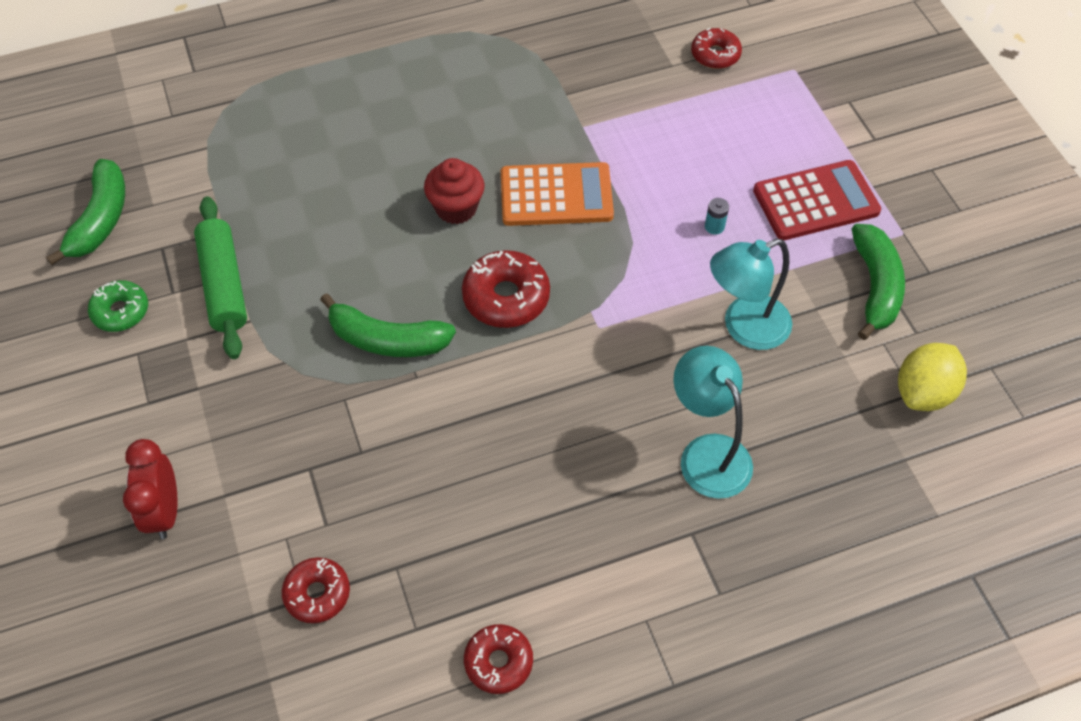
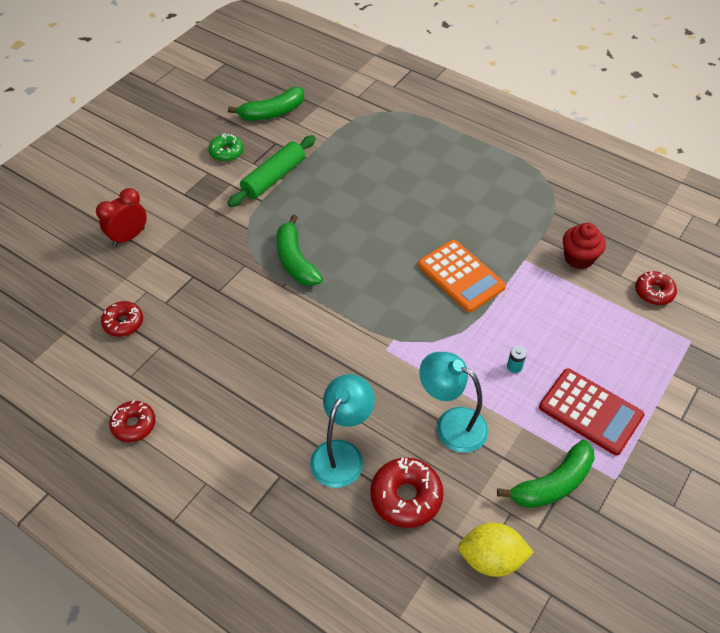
camera: 55 degrees right, 5 degrees down
(456, 208) = (408, 238): red cupcake -> red cupcake (578, 258)
(506, 297) = (368, 294): red donut -> red donut (406, 497)

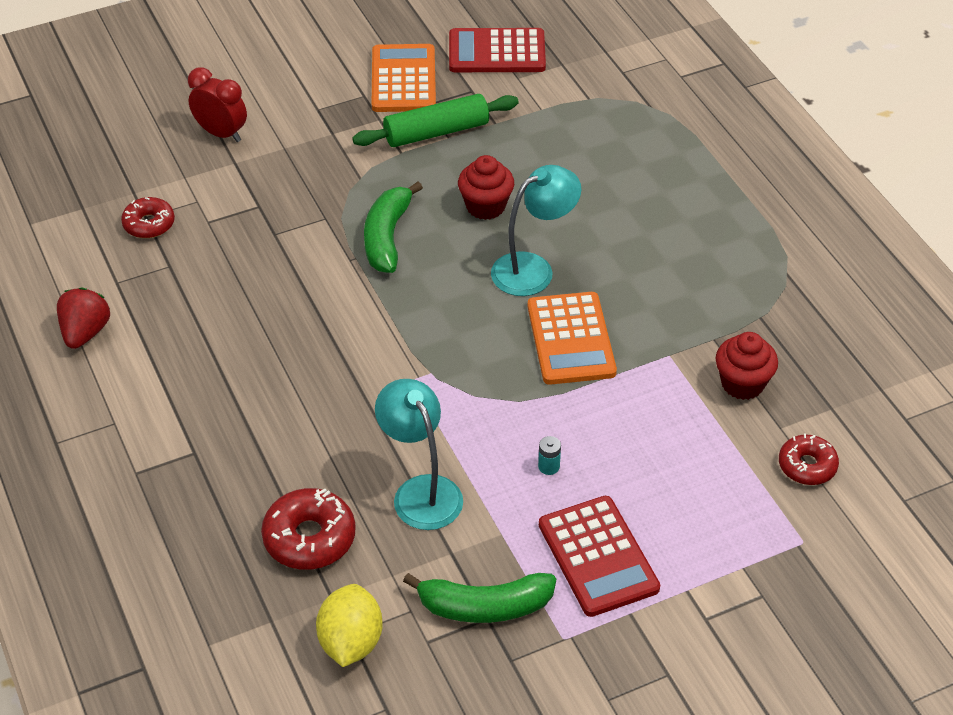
camera: 30 degrees right, 5 degrees down
(129, 237) = (221, 133): red clock -> red clock turned 45 degrees clockwise
(134, 425) = (85, 332): red donut -> red strawberry
(226, 152) = (403, 79): green donut -> orange calculator
(272, 113) = (497, 52): green banana -> red calculator
(342, 213) = (485, 206): none -> red cupcake
(342, 454) = (276, 463): turquoise lamp -> turquoise lamp (533, 269)
(491, 558) = (350, 642): yellow lemon -> yellow lemon turned 60 degrees clockwise

